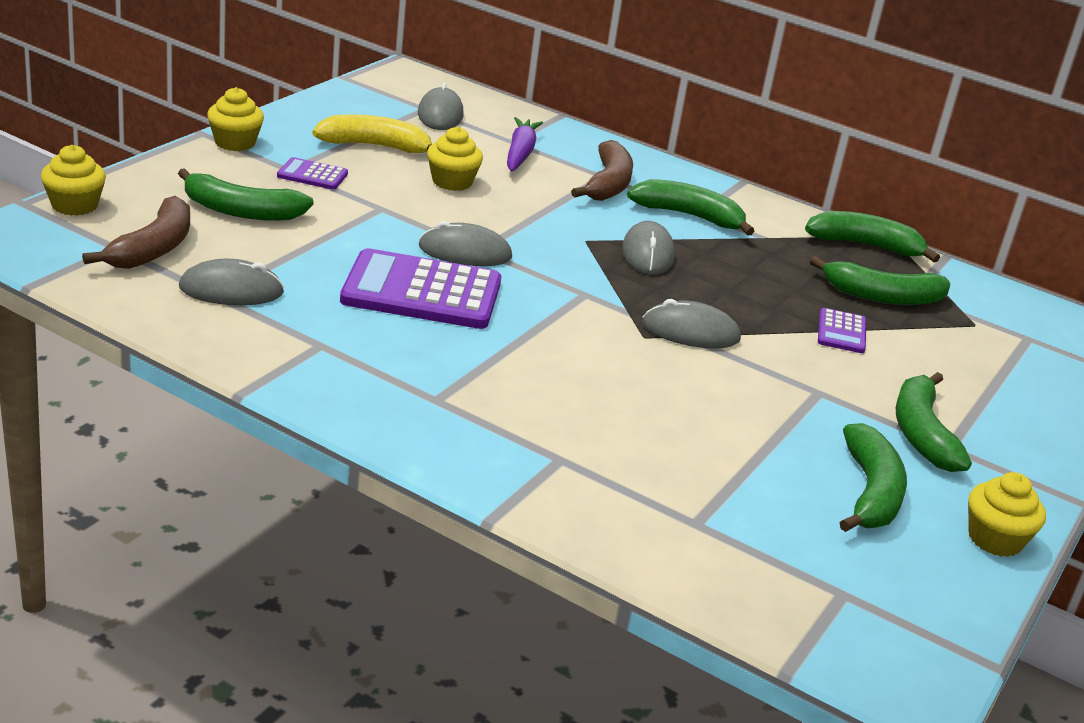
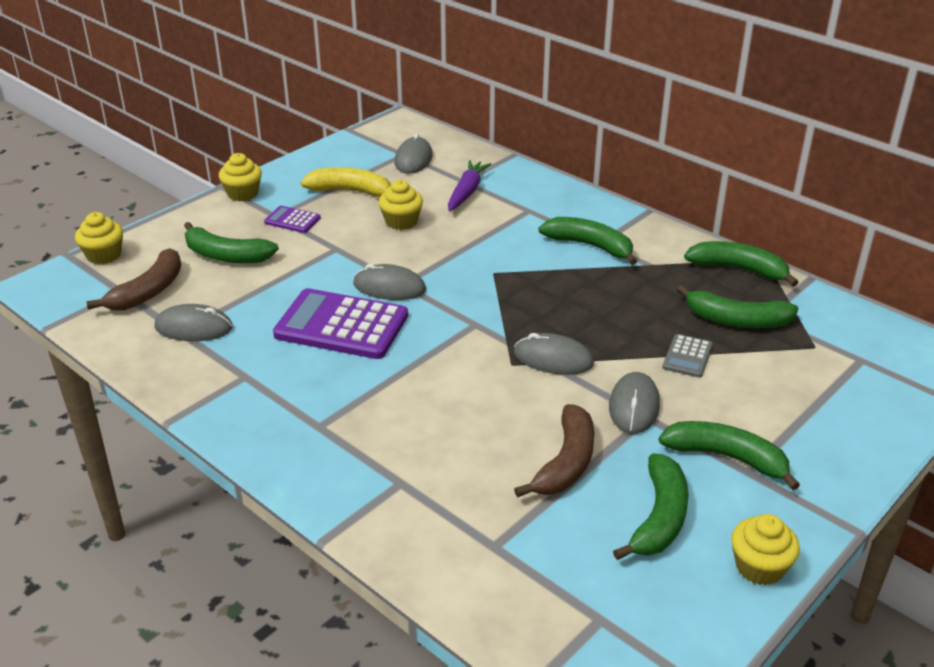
camera: 15 degrees right, 5 degrees up
(607, 184) = (530, 218): brown banana -> brown banana (565, 463)
(648, 253) = (542, 284): grey mouse -> grey mouse (634, 406)
(841, 332) = (687, 356): purple calculator -> grey calculator
(921, 433) = (727, 458): green banana -> green banana turned 105 degrees clockwise

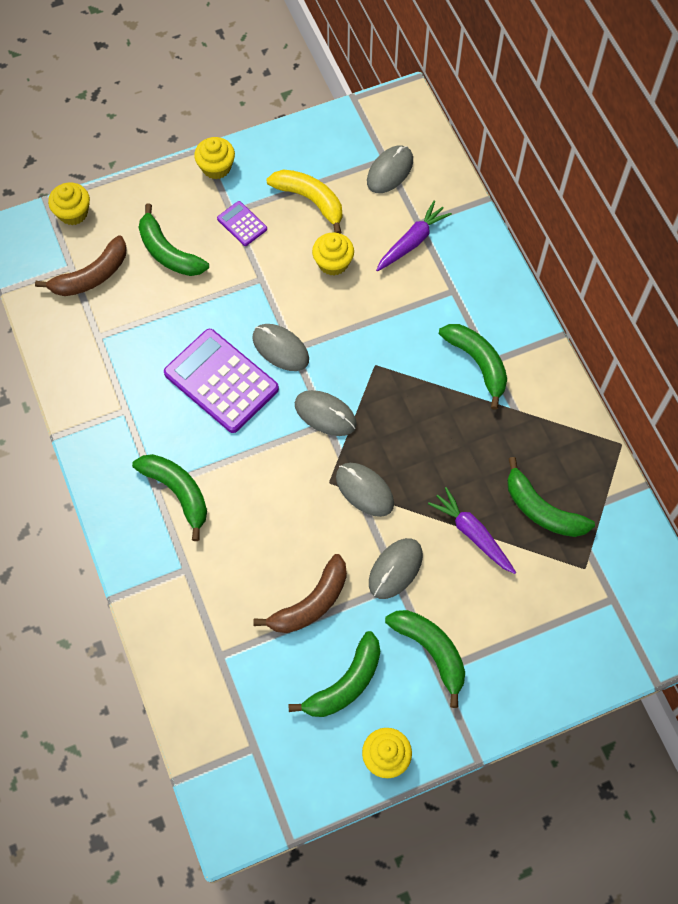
camera: 25 degrees right, 30 degrees up
(194, 327) = (109, 336): grey mouse -> grey mouse (325, 414)
(687, 356) = (472, 534): grey calculator -> purple carrot
(738, 269) = (588, 448): green banana -> green banana (178, 492)

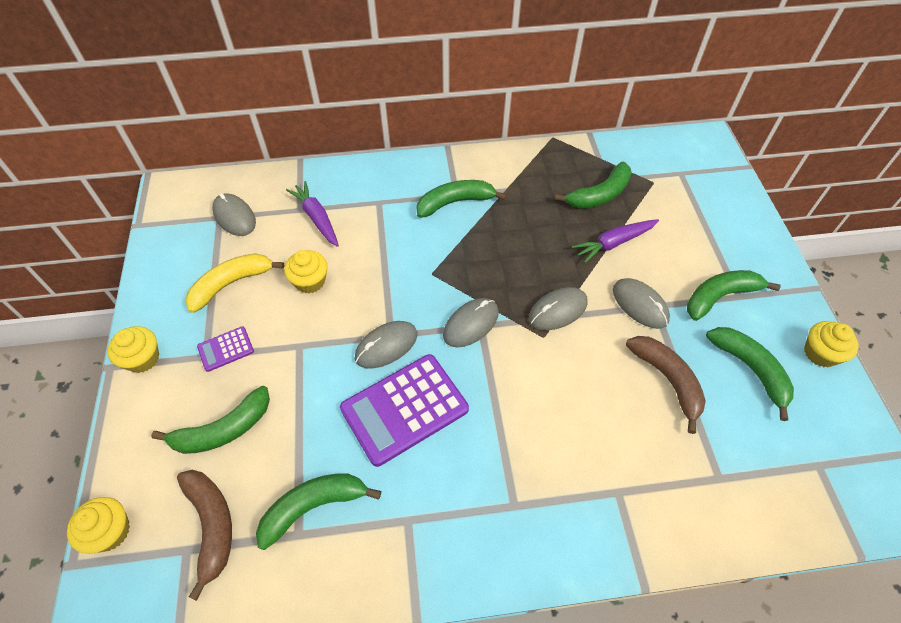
camera: 75 degrees left, 10 degrees down
(178, 492) = (525, 482): green banana -> green banana (314, 507)

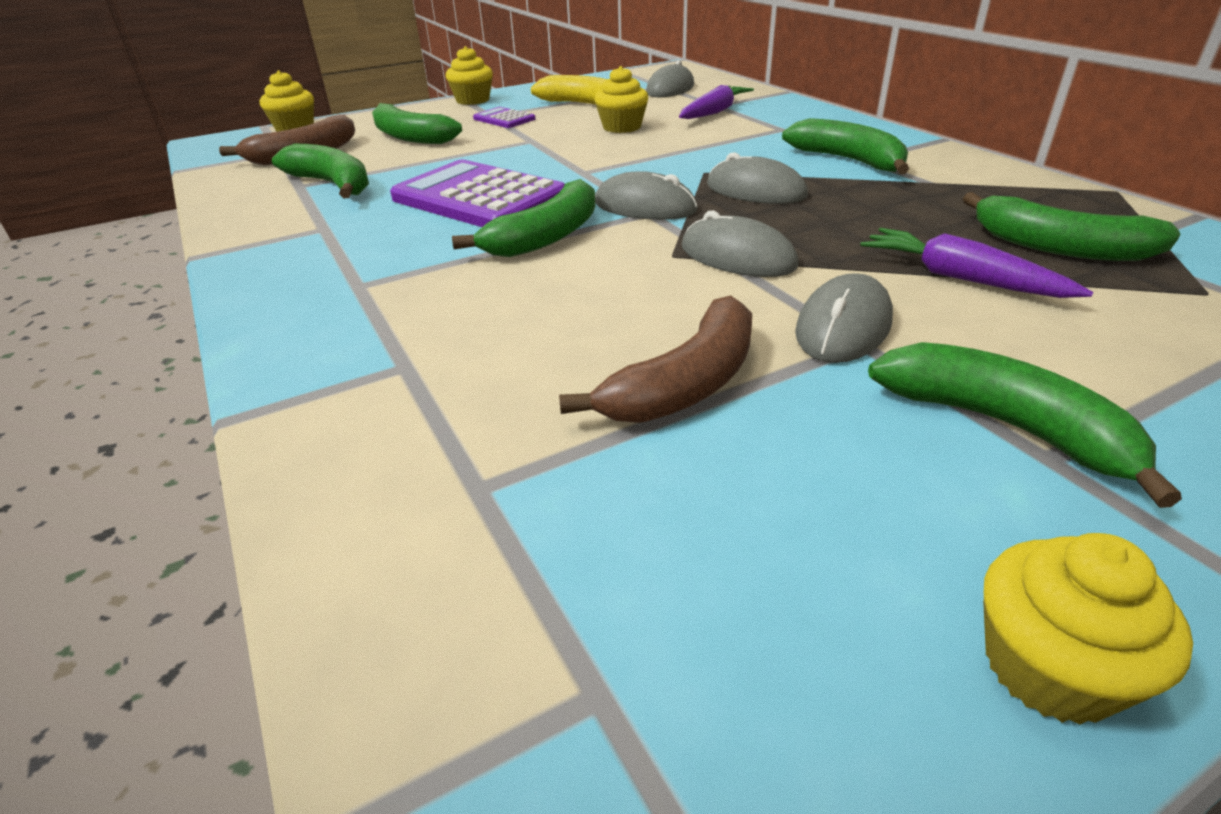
camera: 70 degrees right, 20 degrees down
(386, 346) = (565, 173): grey mouse -> grey mouse (755, 191)
(750, 369) = (826, 505): green banana -> green banana (546, 237)

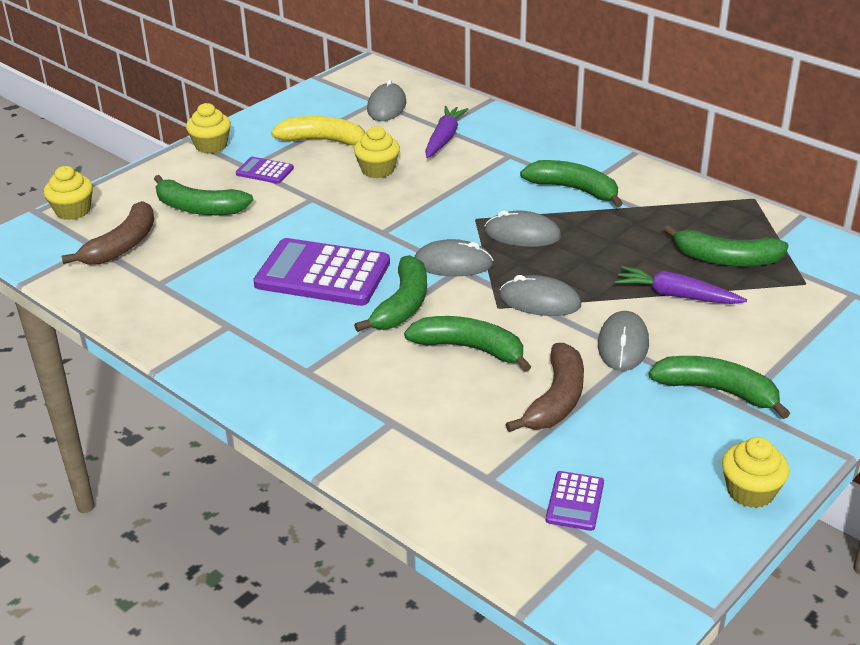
camera: 20 degrees left, 0 degrees up
(332, 184) = (187, 278): green banana -> green banana (470, 349)
(611, 578) = (575, 501): none -> purple calculator

